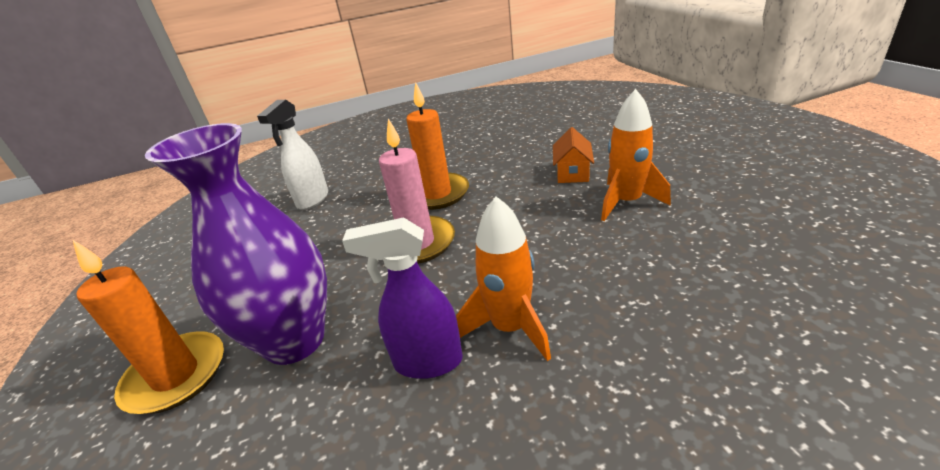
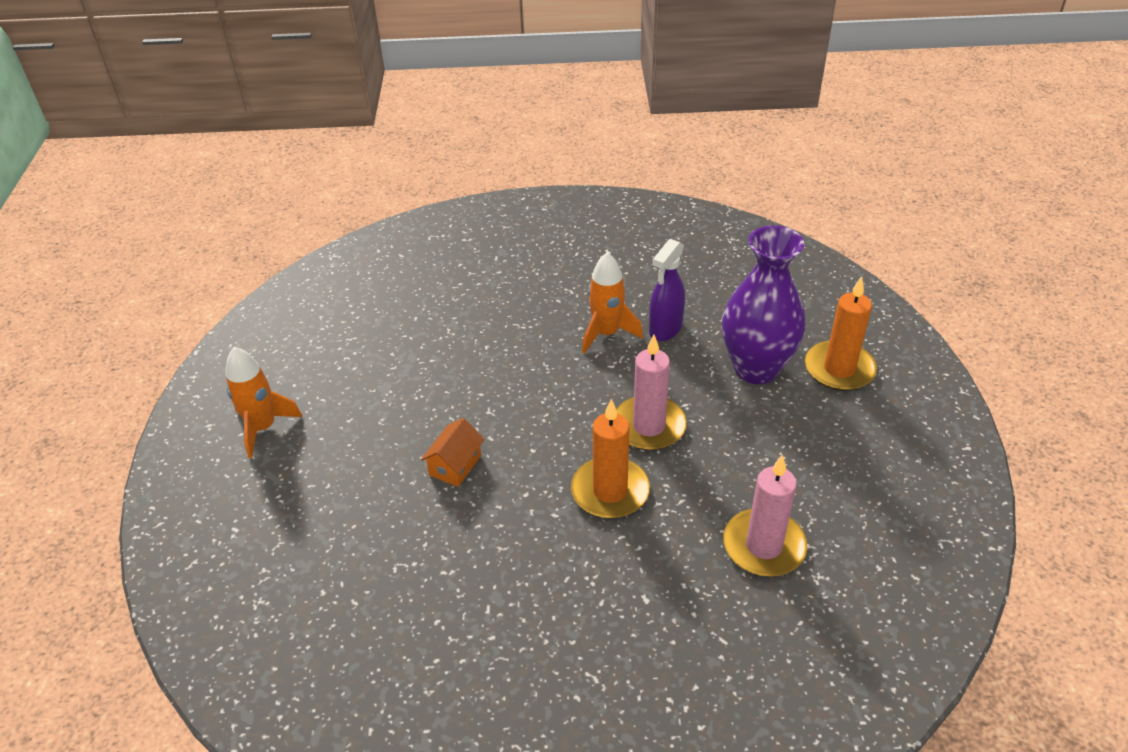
camera: 165 degrees left, 10 degrees up
(312, 200) = (763, 546): white spray bottle -> pink candle
(427, 362) = (665, 329): purple spray bottle -> purple spray bottle turned 105 degrees clockwise
(626, 202) = (447, 405): orange rocket -> orange rocket (263, 428)

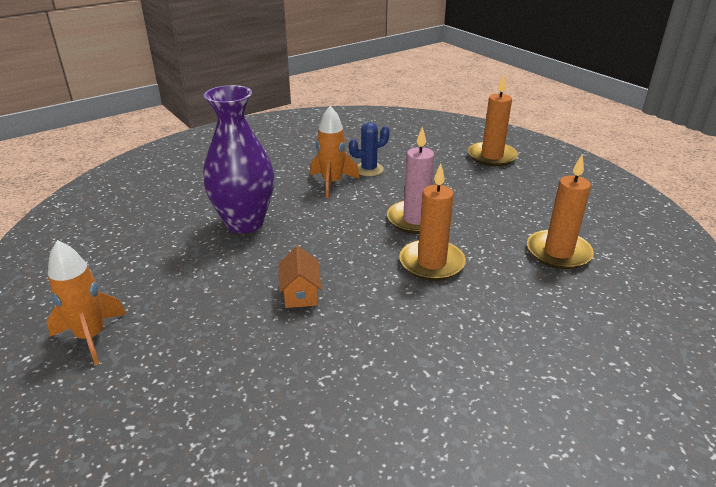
camera: 35 degrees left, 10 degrees down
(665, 329) = (369, 169): purple spray bottle -> blue cactus
(756, 368) = (446, 170): purple vase -> purple vase (244, 223)
(763, 546) = (558, 252): pink candle -> orange candle

